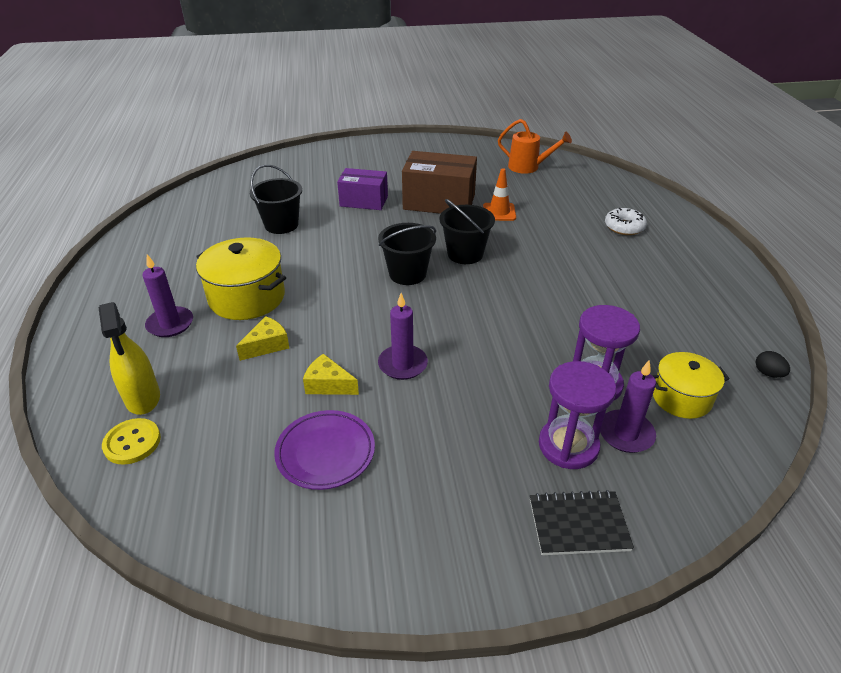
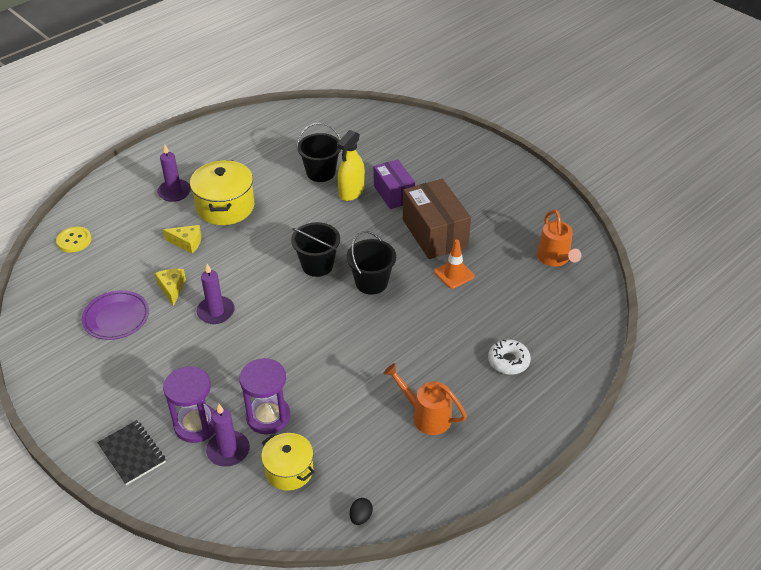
camera: 55 degrees right, 5 degrees up
(143, 398) = (107, 222): yellow spray bottle -> yellow spray bottle (351, 192)
(659, 289) = (426, 416): none -> orange watering can

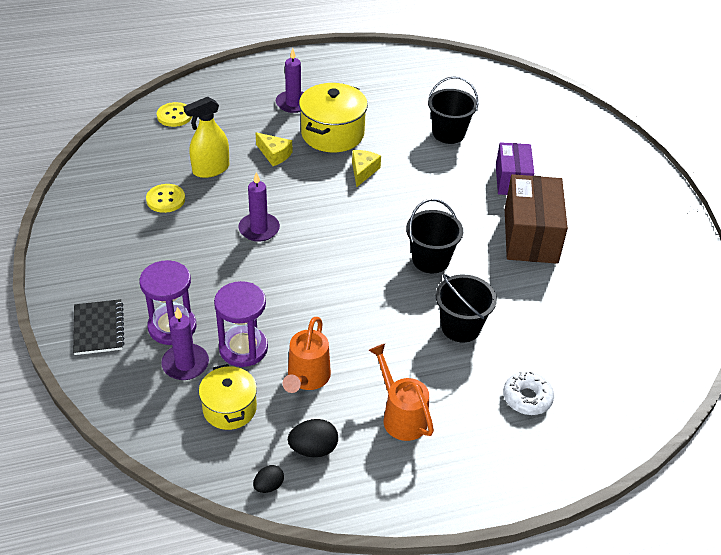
camera: 25 degrees right, 0 degrees up
(116, 318) = (165, 199): purple plate -> yellow button
(172, 288) = (233, 192): yellow cheese -> yellow cheese (363, 171)
(317, 265) = (386, 222): black bucket -> black bucket (460, 327)
(351, 192) = (468, 163): yellow spray bottle -> yellow spray bottle (211, 169)
(376, 472) = (313, 449): none -> black egg
(454, 274) = (525, 285): orange traffic cone -> none
(555, 259) = (651, 312): orange watering can -> orange watering can (306, 378)

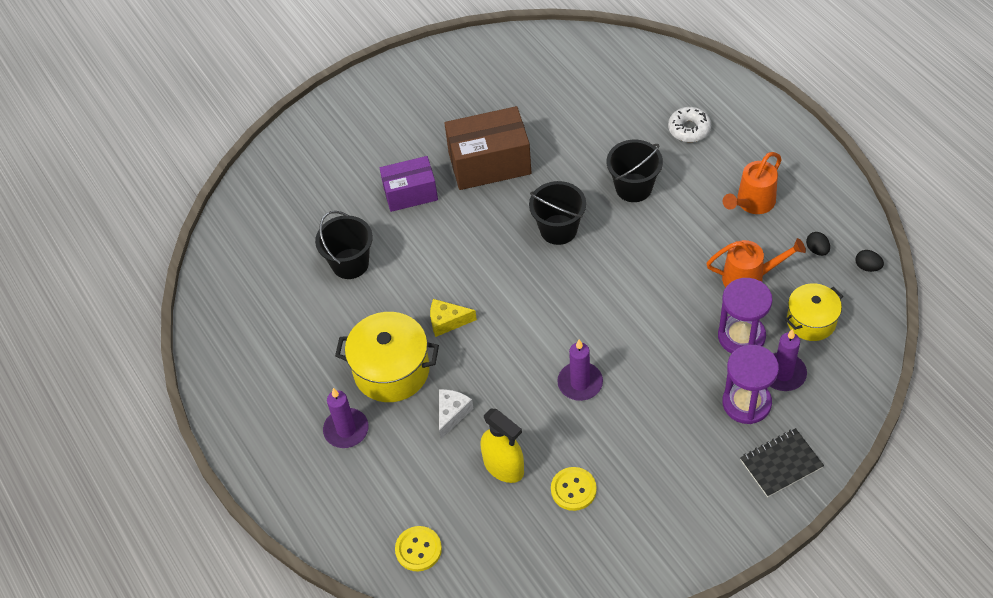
camera: 100 degrees left, 10 degrees up
(274, 154) = (452, 414): yellow cheese -> white cheese
(313, 449) = (817, 250): black egg -> black egg, size x0.64

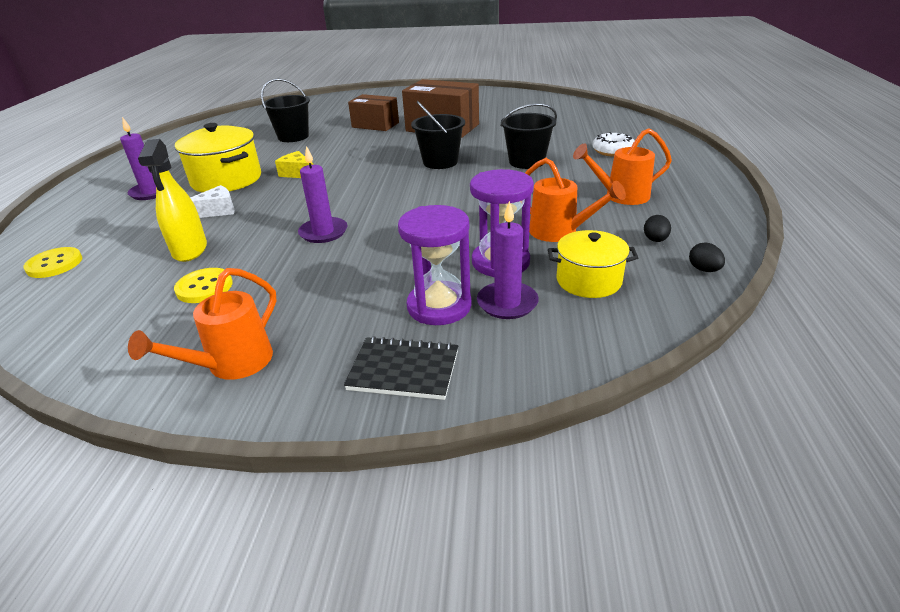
camera: 35 degrees right, 20 degrees down
(410, 193) = (375, 125): purple box -> brown box
(683, 527) = (232, 364): none -> orange watering can

